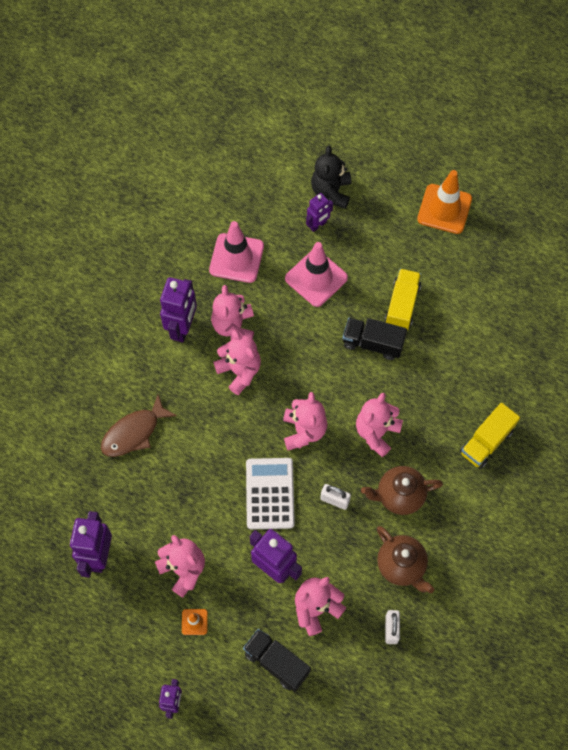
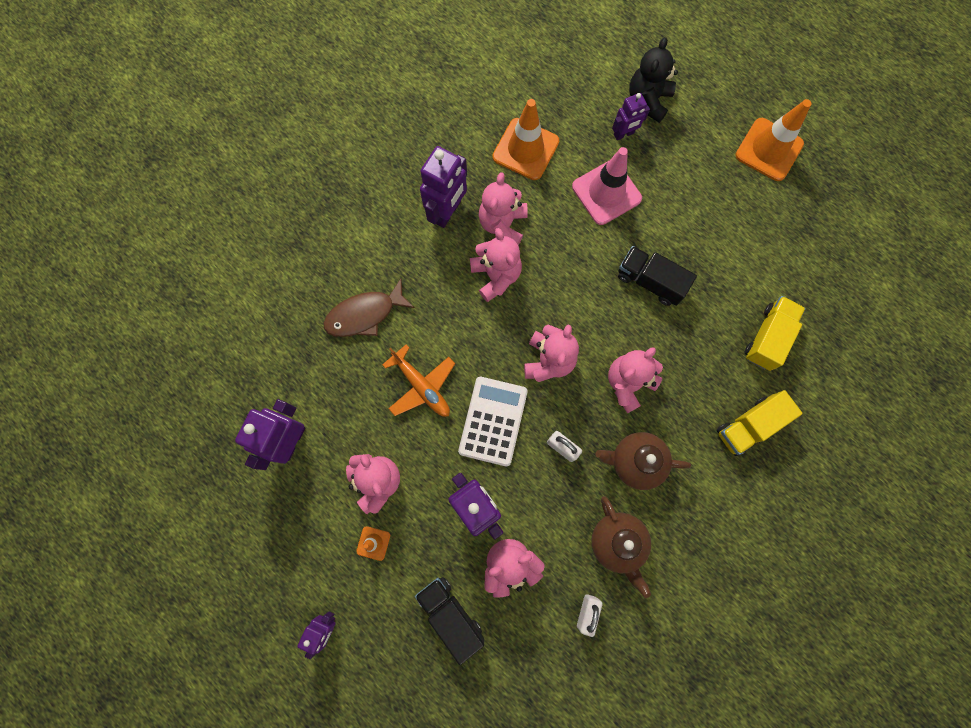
camera: 15 degrees right, 10 degrees up
(200, 480) = (422, 386): none -> orange plane
(236, 258) = (525, 149): pink traffic cone -> orange traffic cone
(402, 305) = (693, 247): yellow truck -> yellow truck (768, 337)

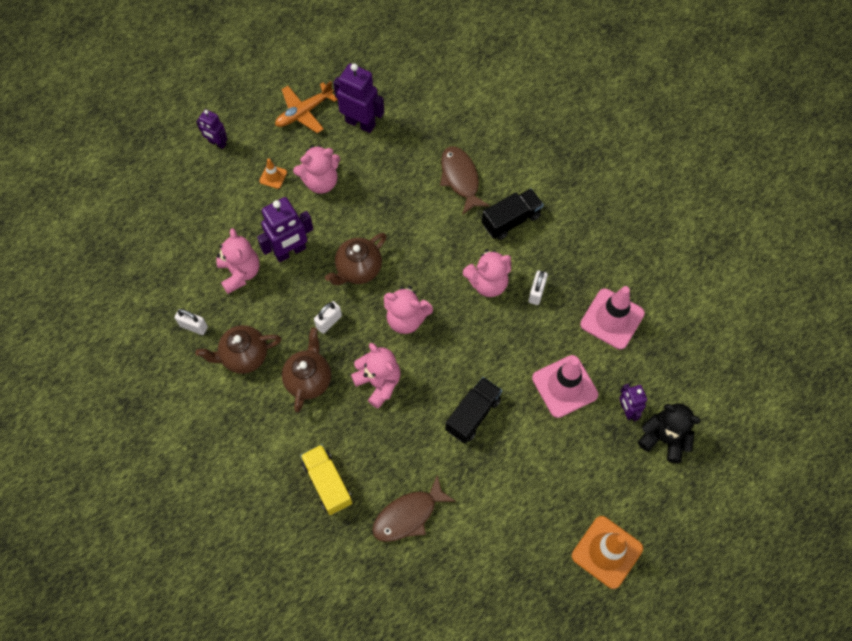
camera: 95 degrees right, 10 degrees down
(422, 386) = (394, 218): orange plane -> orange plane (304, 112)
(447, 212) = (551, 248): purple robot -> none
(450, 614) = (210, 227): black truck -> black truck (511, 220)
(493, 421) = (358, 269): white calculator -> brown teapot
(503, 224) = (536, 292): pink teddy bear -> white padlock
(525, 149) = (612, 319): orange traffic cone -> pink traffic cone
(768, 337) = (408, 515): yellow truck -> brown fish

